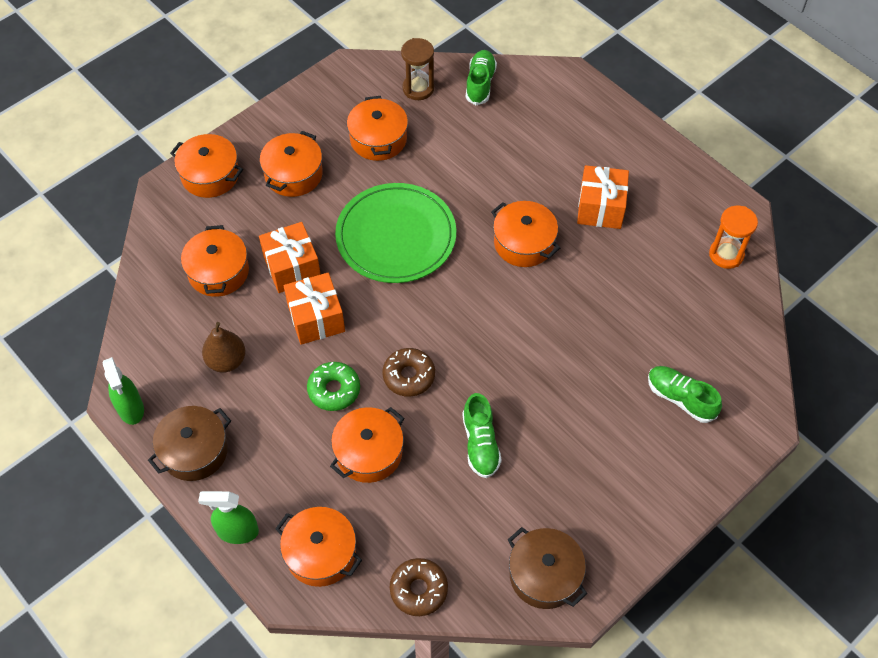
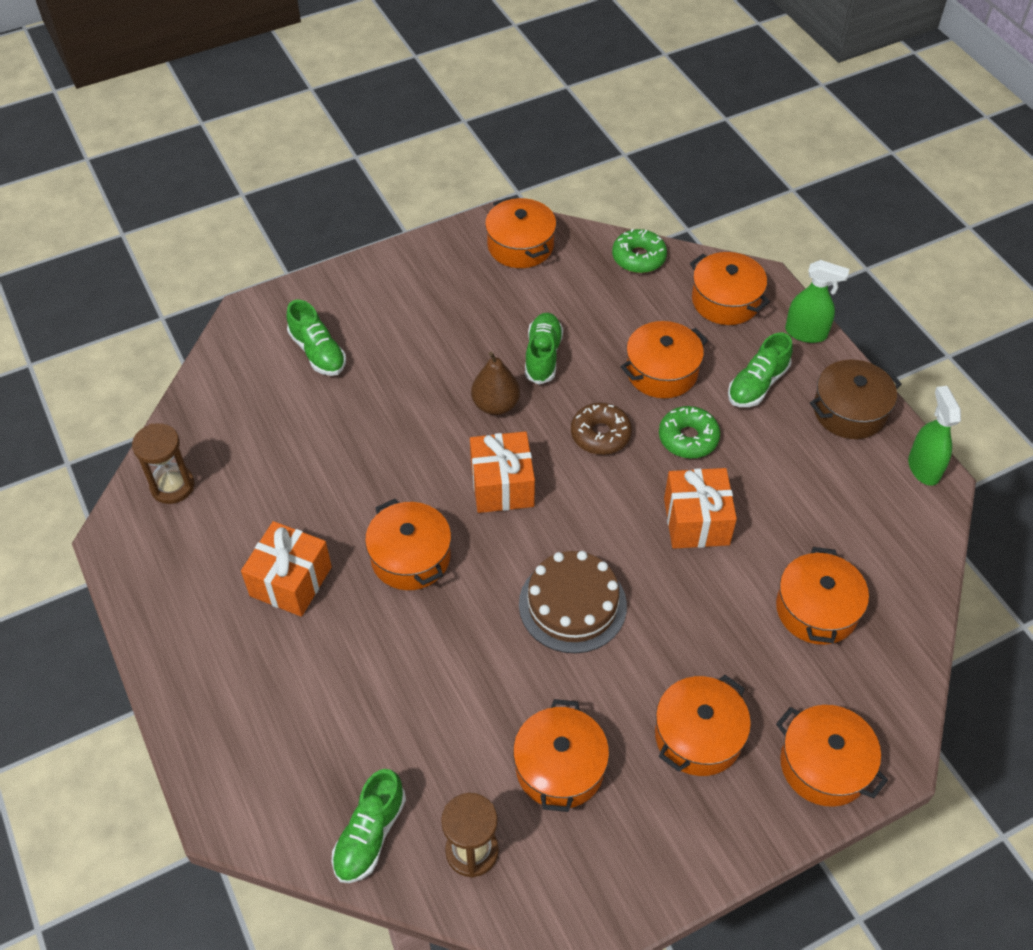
camera: 165 degrees left, 5 degrees down
(226, 361) = (810, 496): brown pear -> brown pear (495, 405)
(279, 459) = (757, 384): none -> green shoe
(292, 267) = (718, 593): orange gift -> orange gift (502, 485)
(396, 236) = (572, 604): green plate -> brown cake
(418, 589) = (638, 258): brown donut -> green donut
(544, 575) = (520, 245): brown pot -> orange pot
(726, 254) = (172, 486): orange hourglass -> brown hourglass

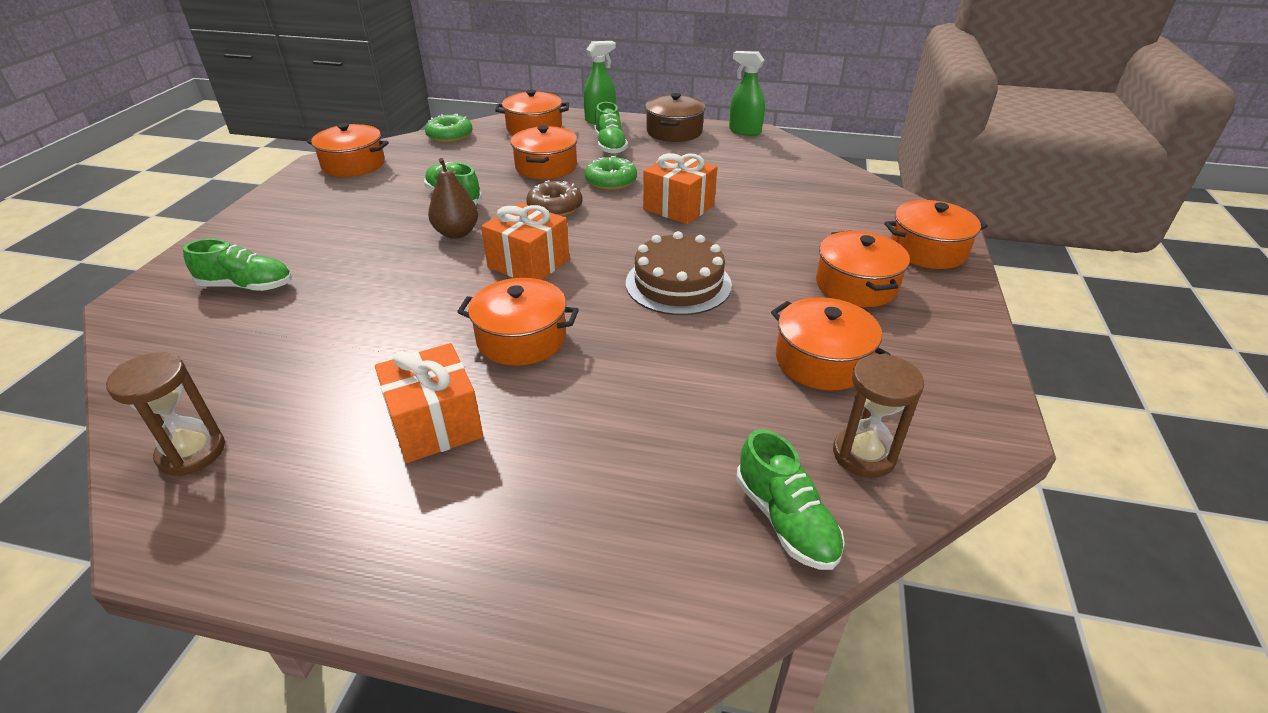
camera: 50 degrees left, 15 degrees down
(816, 609) = (802, 200): orange pot -> none

